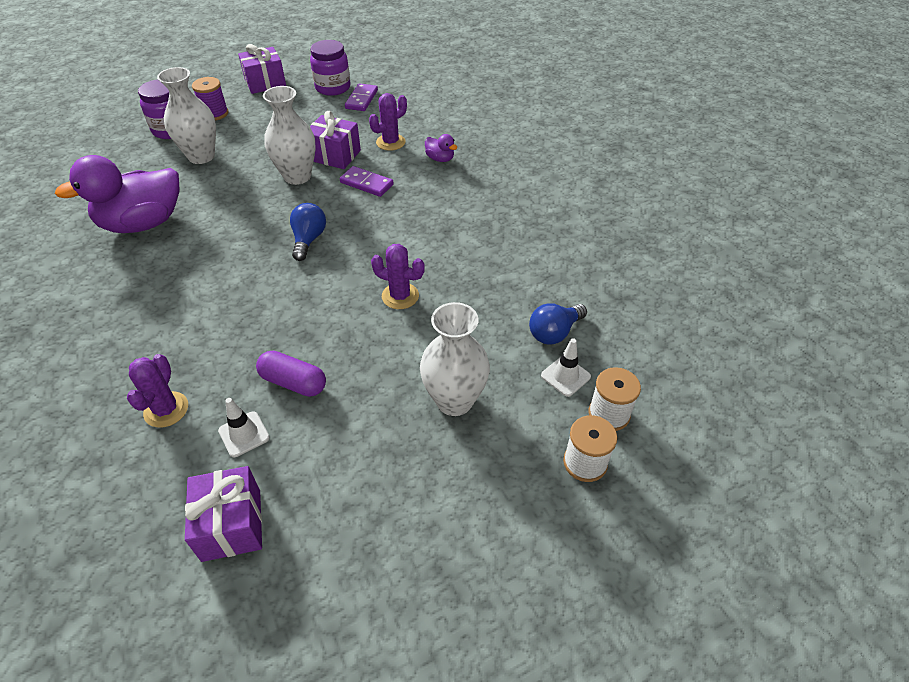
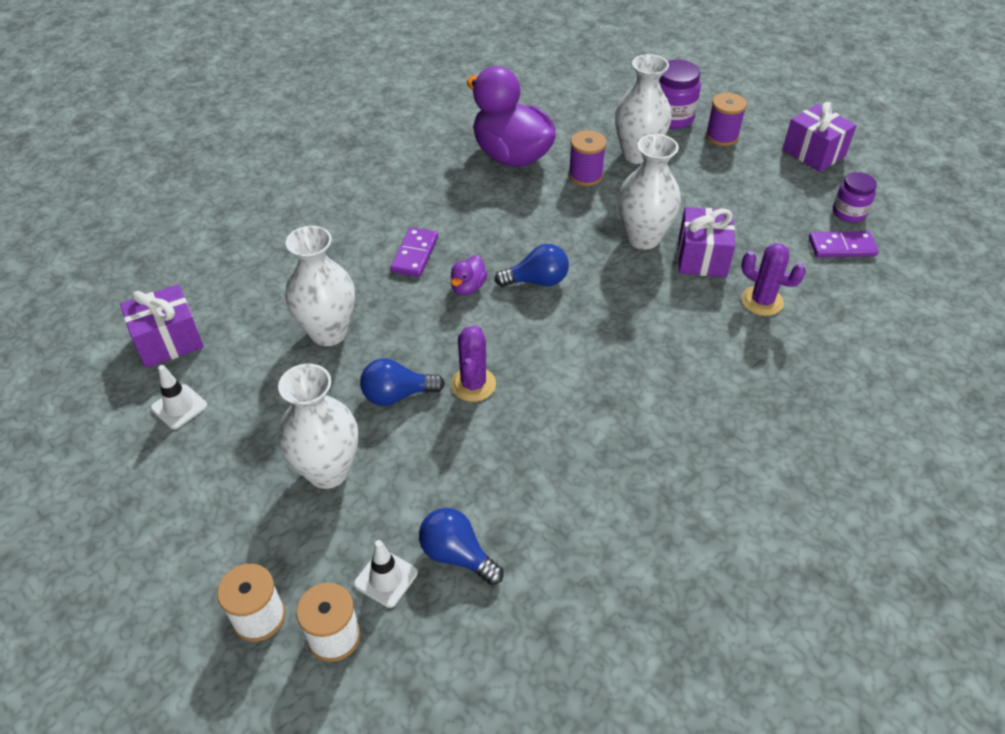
camera: 75 degrees right, 0 degrees up
(166, 409) = (282, 258): purple cactus -> none
(204, 188) = (585, 175): none -> purple spool
(244, 434) = (262, 317): white traffic cone -> white traffic cone (179, 407)
(293, 382) = (328, 332): purple capsule -> white vase
(333, 88) = (848, 213): purple jar -> purple jar, size x0.67
(366, 183) = (661, 301): purple domino -> purple domino (415, 254)
(391, 344) = (397, 395): none -> blue light bulb
(440, 159) = (756, 361): purple duck -> purple duck (468, 287)

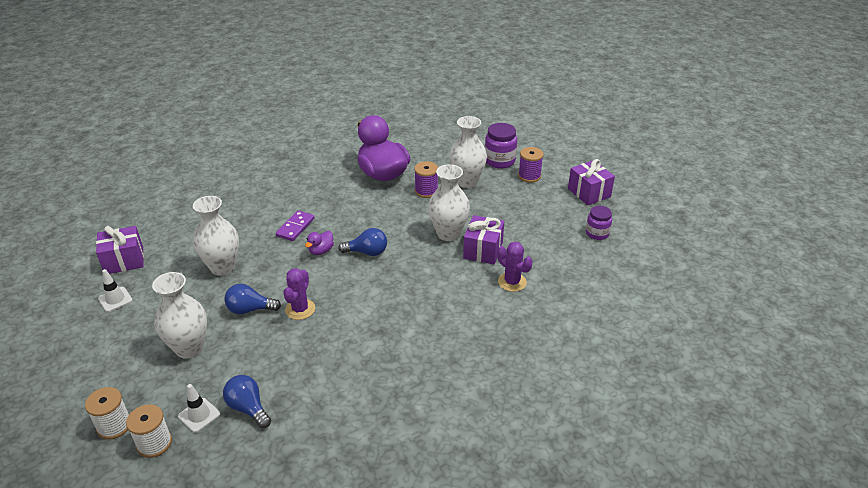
camera: 10 degrees right, 10 degrees down
(842, 247) = (582, 254): purple domino -> none

